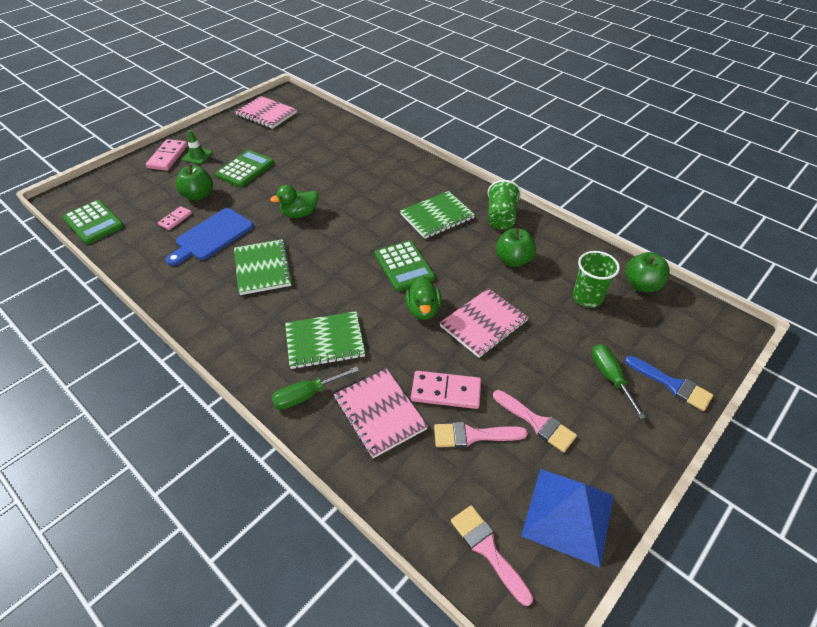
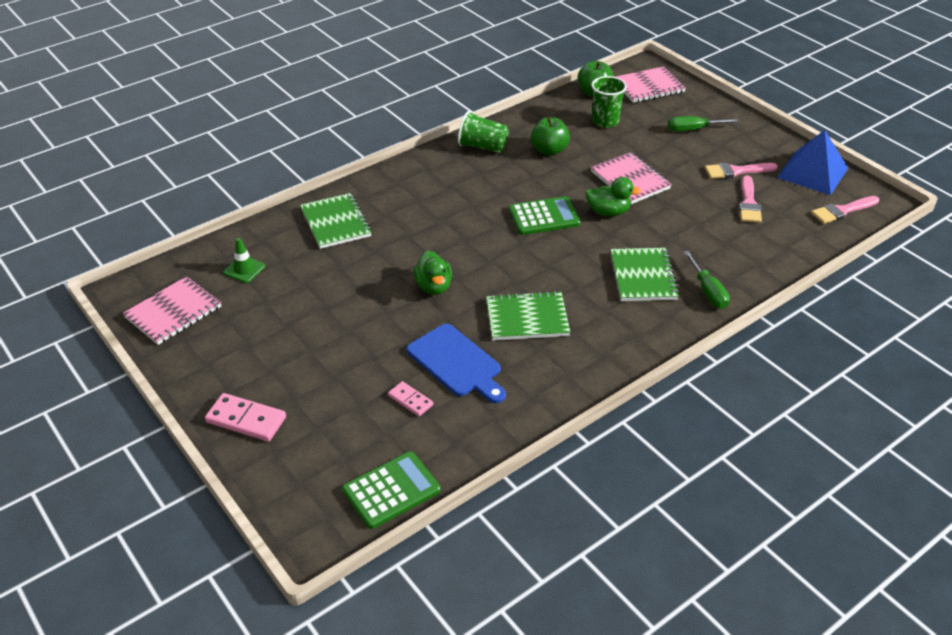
camera: 80 degrees left, 5 degrees down
(197, 156) = (259, 386): green traffic cone -> green traffic cone (244, 269)
(198, 195) = (363, 380): green apple -> none
(245, 169) = (316, 334): green calculator -> none
(379, 413) = (728, 249): pink notebook -> pink notebook (648, 87)
(437, 216) = (469, 186): green notebook -> green notebook (336, 223)
(446, 391) = (705, 211): pink domino -> none
(537, 422) = (736, 171): pink brush -> pink brush turned 150 degrees counterclockwise
(672, 385) = (701, 105): blue brush -> none

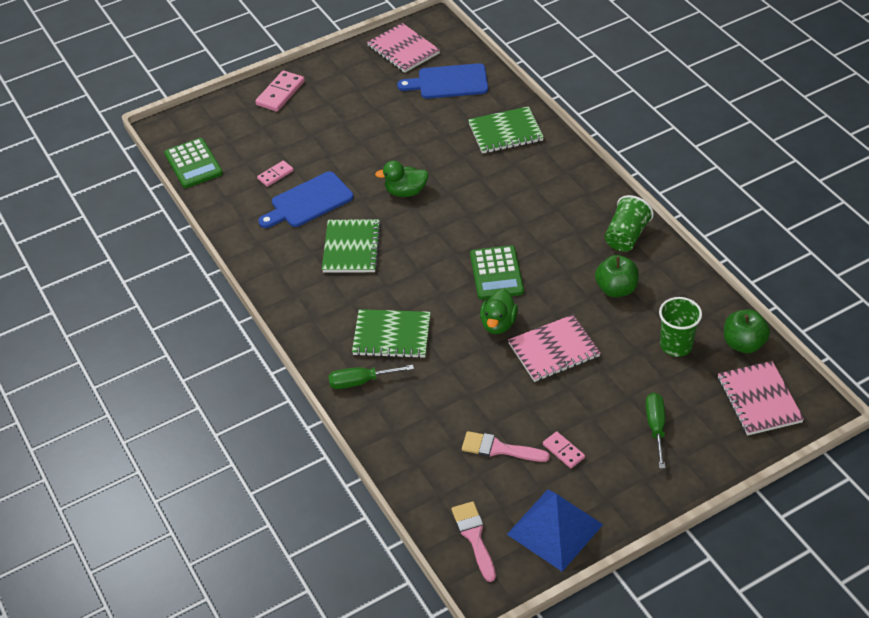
camera: 100 degrees right, 5 degrees up
(244, 269) = (449, 82): green traffic cone -> blue cutting board
(736, 171) = (563, 451): pink brush -> pink domino

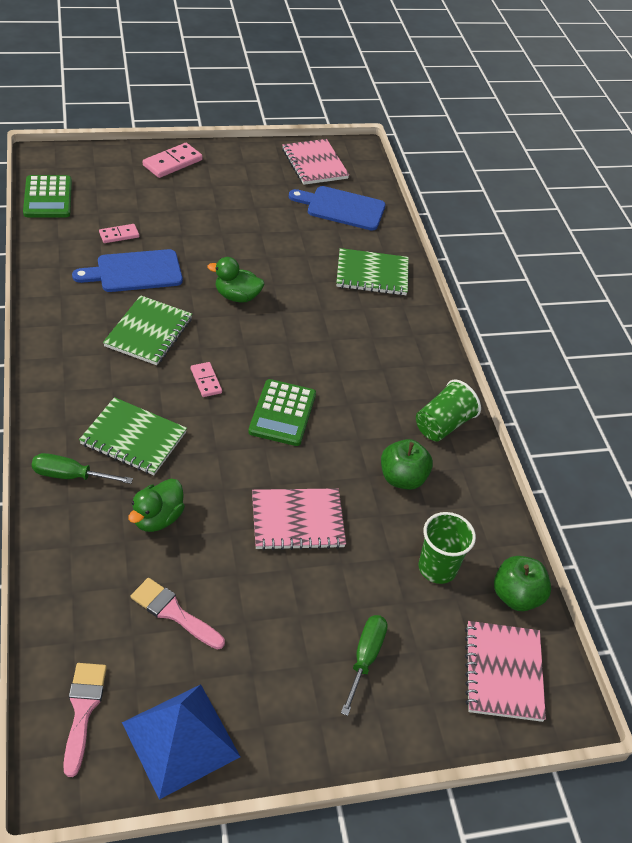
camera: 10 degrees right, 0 degrees up
(498, 324) = (253, 468): green duck -> green duck (157, 518)
(563, 451) = (244, 644): pink domino -> pink domino (206, 381)

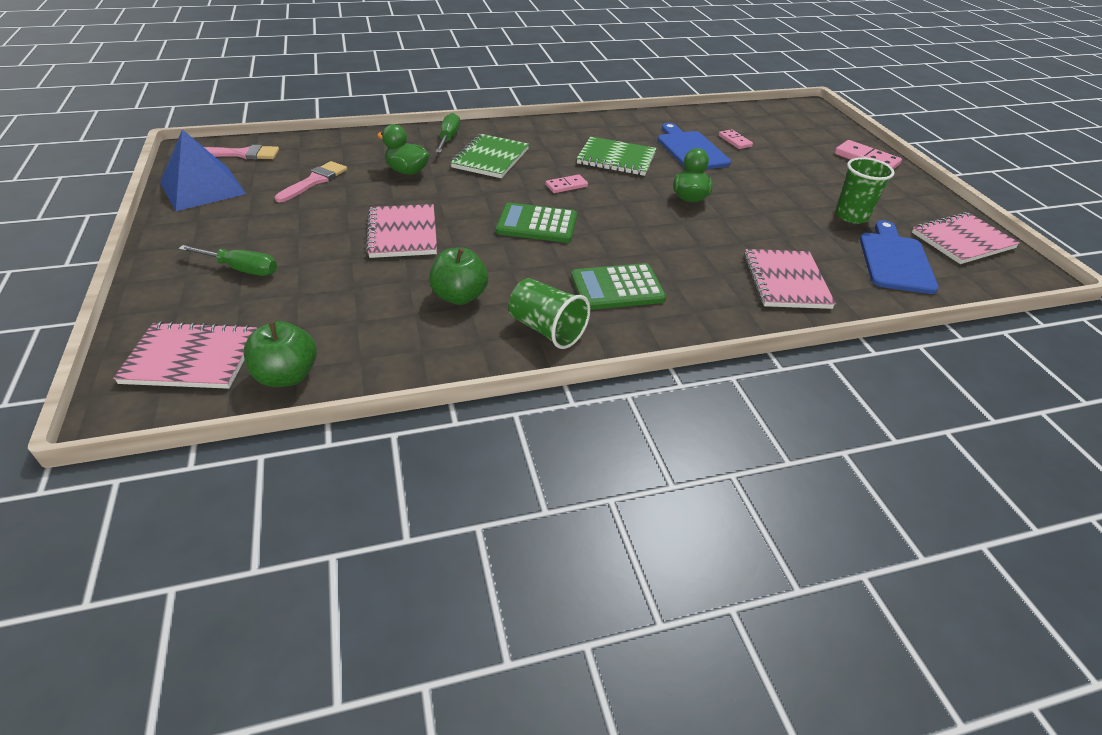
camera: 90 degrees right, 5 degrees down
(48, 197) = (759, 112): green calculator -> green calculator (617, 288)
(372, 274) = (786, 281): green notebook -> pink notebook
(437, 568) = (336, 317): green cup -> green cup (851, 216)

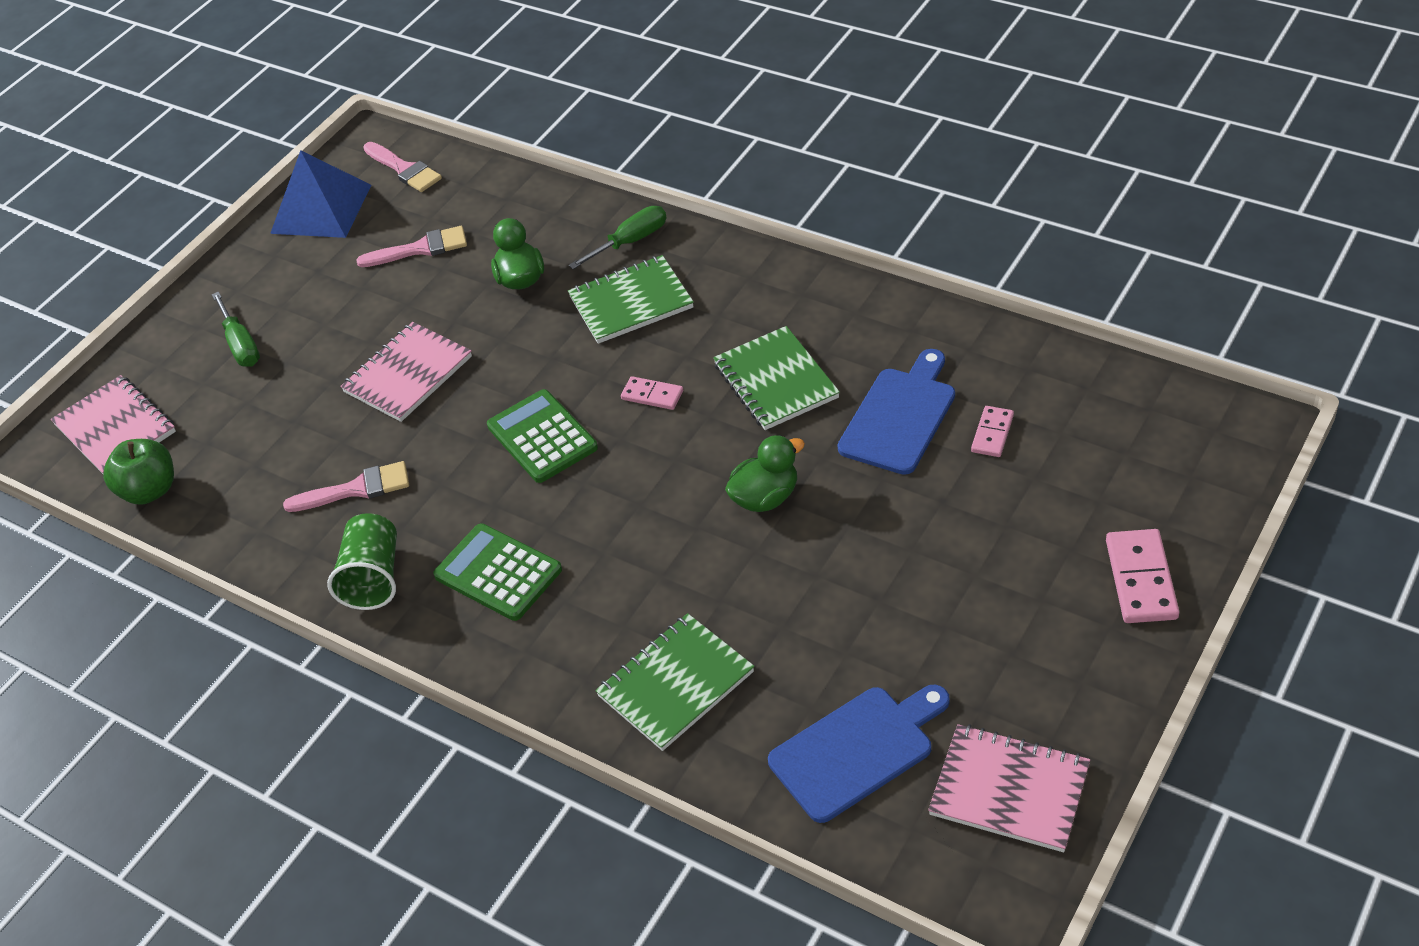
camera: 55 degrees right, 5 degrees up
(459, 296) = (356, 489): green apple -> pink brush
(786, 281) = (676, 684): pink notebook -> green notebook
(851, 216) = (926, 654): green cup -> none

